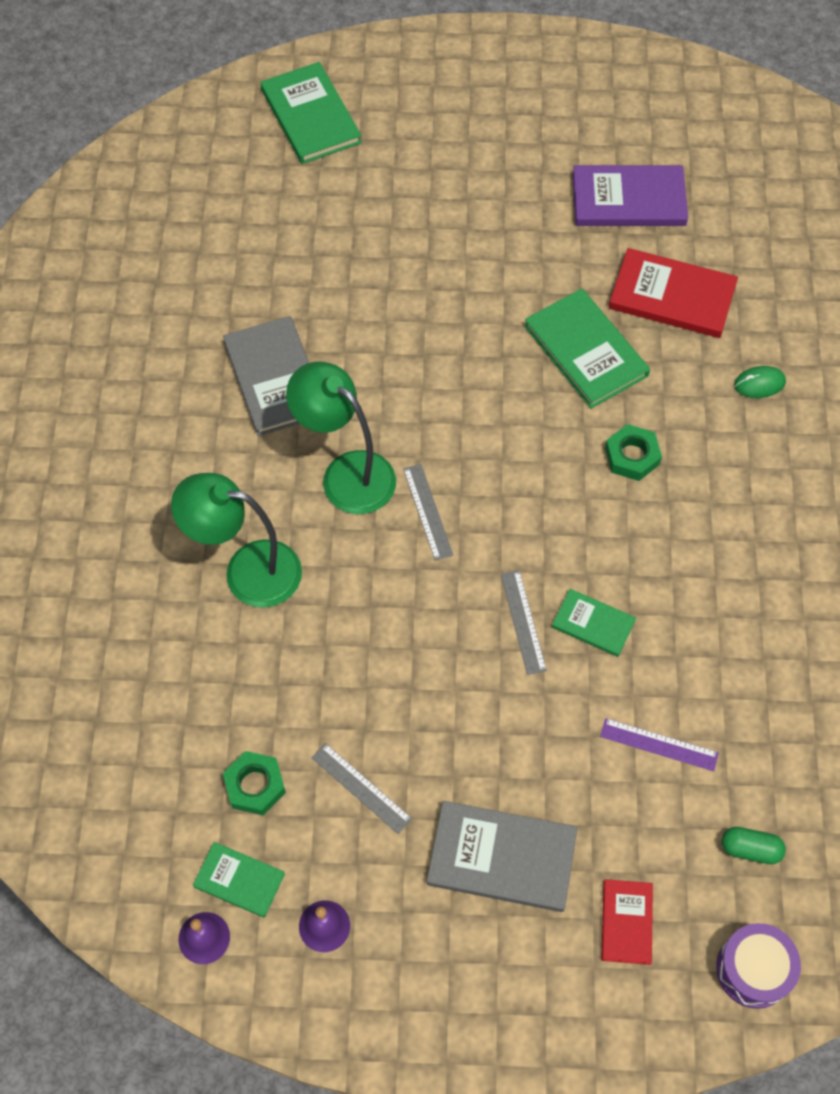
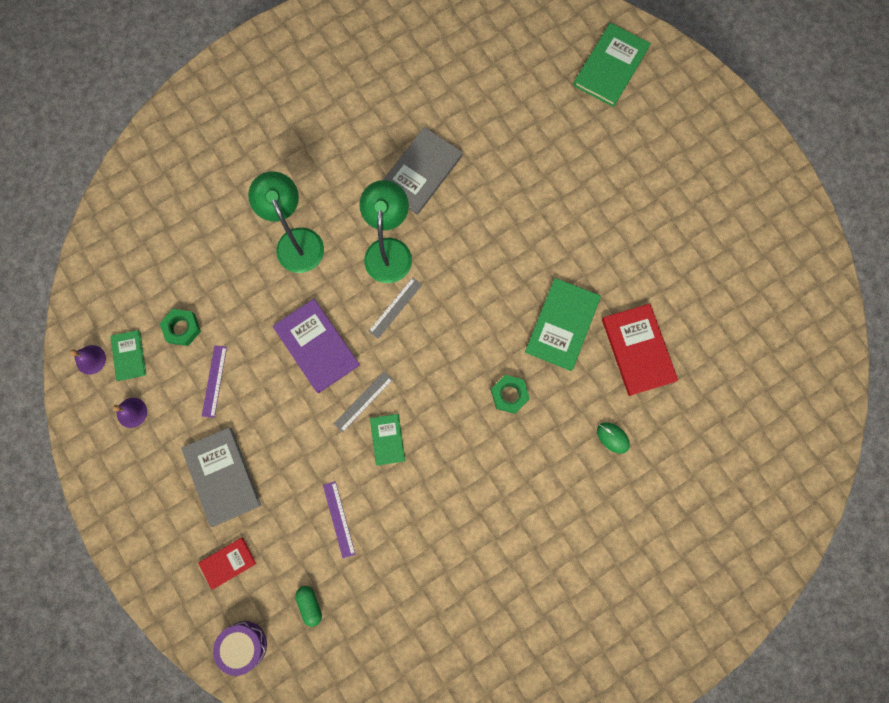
camera: 55 degrees right, 15 degrees up
(361, 788) = (214, 381): grey ruler -> purple ruler
(628, 199) = (690, 281): purple book -> purple book (316, 346)

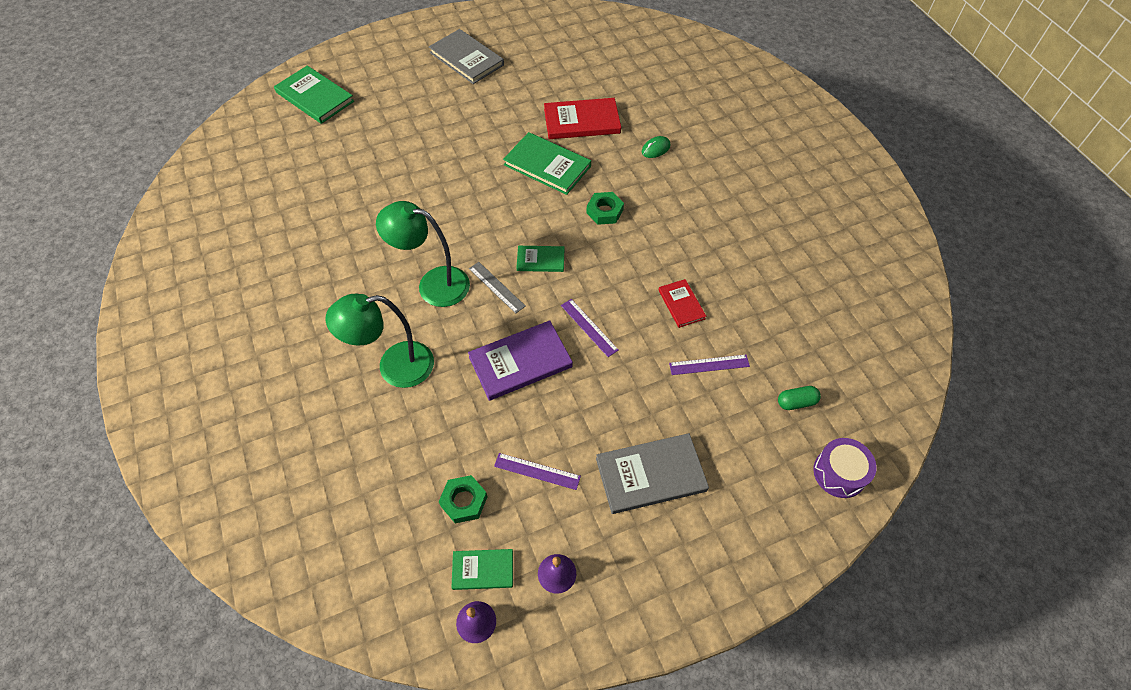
camera: 80 degrees left, 20 degrees down
(228, 563) = (749, 479): red book -> red book (681, 304)
(363, 401) = (589, 327): grey ruler -> purple ruler
(387, 439) = (632, 312): green book -> green book (540, 260)
(421, 172) = (359, 246): grey book -> grey book (466, 59)

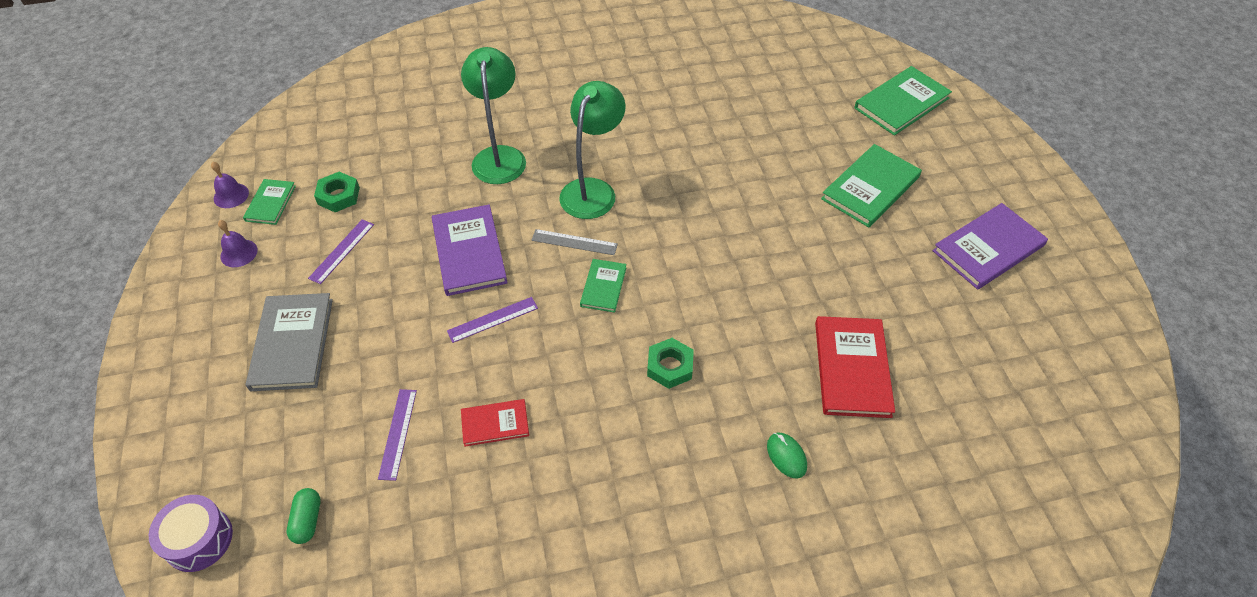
camera: 100 degrees right, 5 degrees down
(466, 59) = (988, 248): grey book -> purple book
(496, 287) = (574, 242): grey ruler -> grey ruler turned 45 degrees clockwise
(547, 165) = (764, 314): green book -> green book (870, 188)

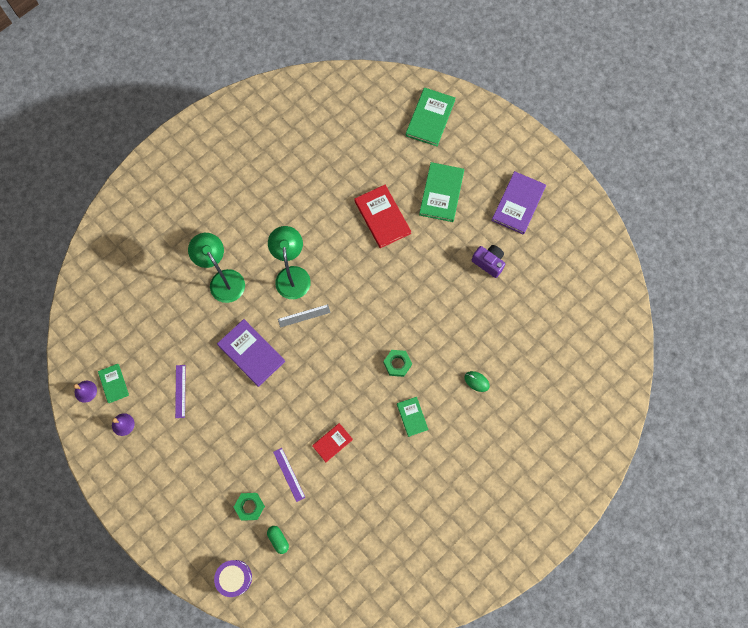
camera: 30 degrees left, 20 degrees up
(292, 344) = (198, 459): grey book -> none
(338, 196) = (150, 357): green nut -> green nut (249, 506)
(493, 319) = (292, 387): purple ruler -> none
(603, 287) = (337, 335): green book -> green book (412, 417)
(851, 368) = (484, 316): red book -> red book (382, 217)
(899, 301) = (488, 263): none -> purple camera

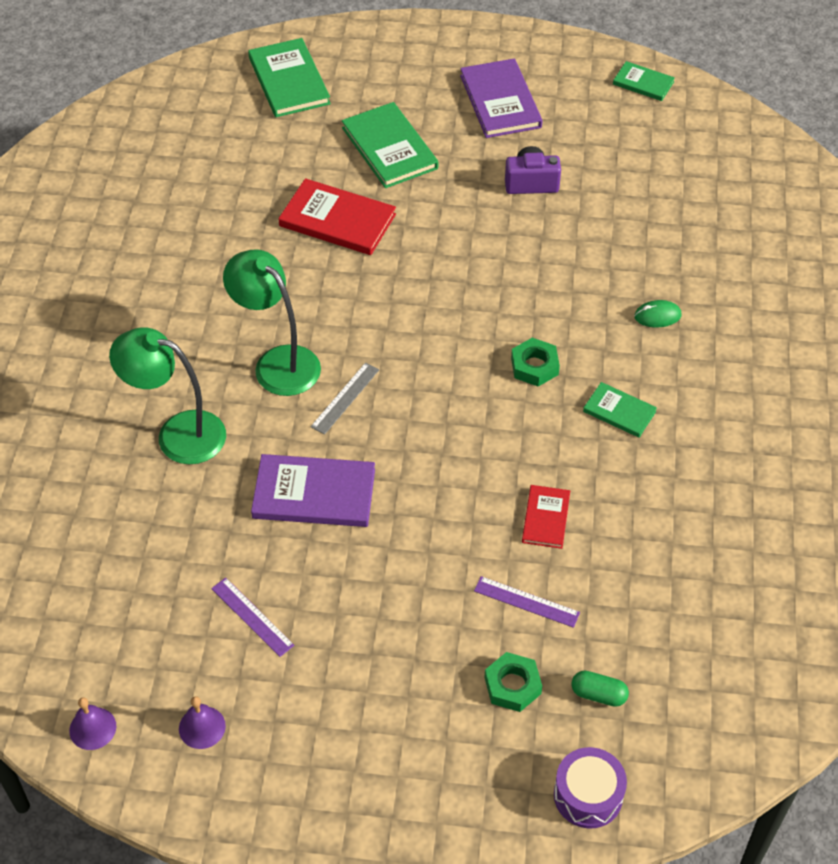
camera: 40 degrees left, 20 degrees down
(113, 383) = (131, 684): green book -> green book (643, 83)

